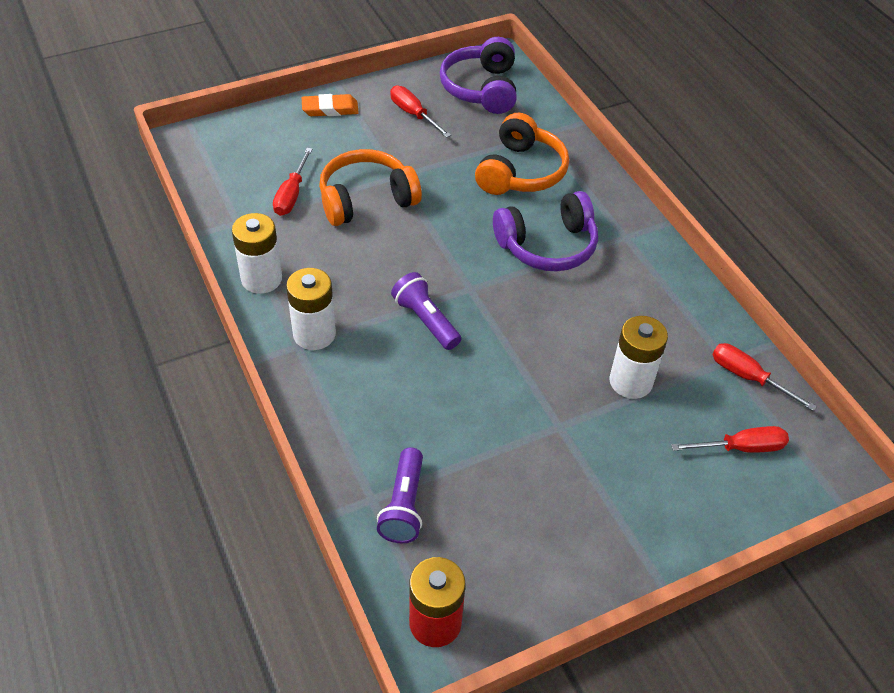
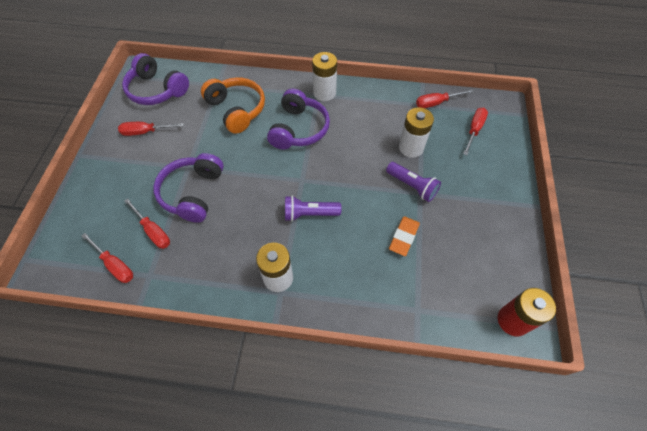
camera: 55 degrees left, 10 degrees up
(230, 189) = (115, 265): none -> red screwdriver
(261, 279) = (210, 285): white battery -> white battery (324, 93)
(330, 109) = (98, 171): orange eraser -> orange eraser (403, 237)
(366, 199) = (193, 193): orange headphones -> purple headphones
(404, 505) = (431, 295): purple flashlight -> purple flashlight (412, 186)

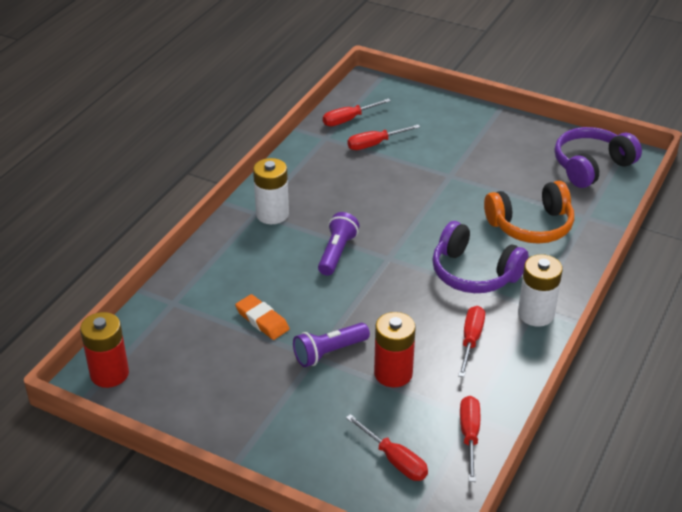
camera: 110 degrees right, 20 degrees down
(145, 132) = (519, 151): red screwdriver -> red screwdriver (470, 340)
(193, 193) = (411, 174): purple headphones -> none
(411, 148) = (393, 373): white battery -> red battery

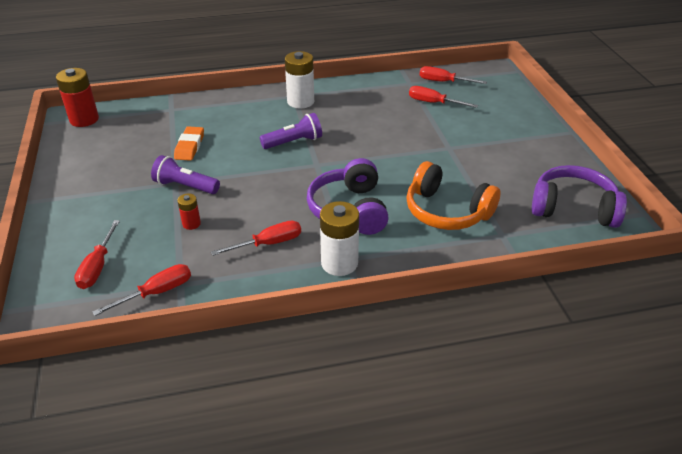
camera: 50 degrees right, 0 degrees up
(393, 373) = (191, 224): red battery -> red battery, size x0.52

